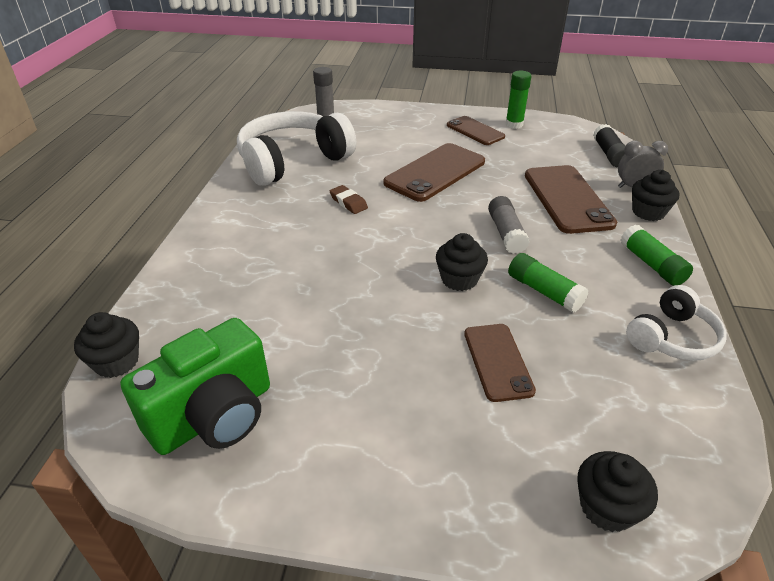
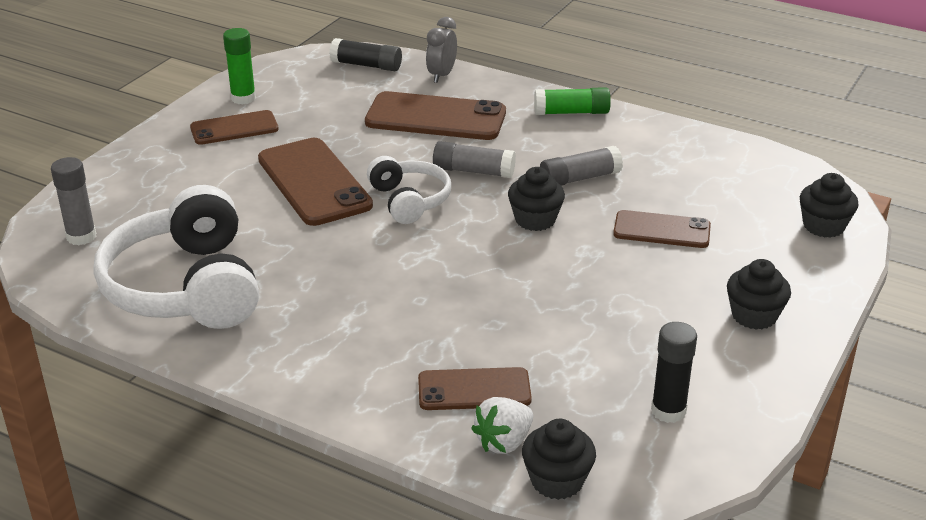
camera: 70 degrees left, 5 degrees down
(160, 324) = (504, 442): none -> white strawberry
(214, 416) = (668, 411): green camera -> black glue stick
(219, 296) = (474, 390): none -> brown phone
(348, 202) = (335, 260): brown eraser -> none
(544, 291) = (579, 178): green glue stick -> grey glue stick
(648, 212) = (490, 84): black cupcake -> black cupcake (754, 316)
(672, 338) = (669, 139): white headphones -> white headphones (409, 201)

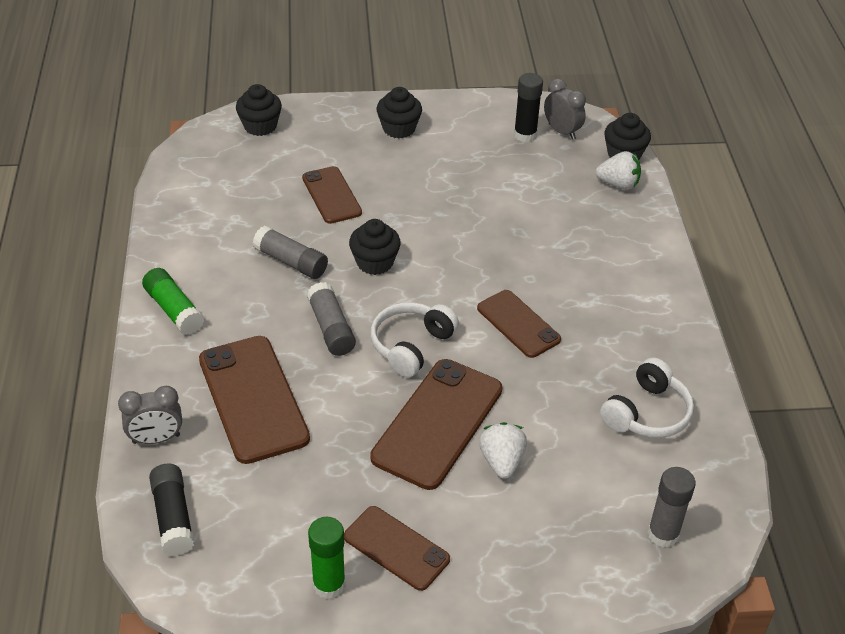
camera: 125 degrees left, 10 degrees up
(186, 287) = (647, 413): white headphones -> white headphones, size x0.55
(242, 195) = (501, 461): none -> white strawberry
(474, 390) = (590, 213): brown phone -> brown phone (518, 324)
(651, 448) = (562, 131): none -> grey clock

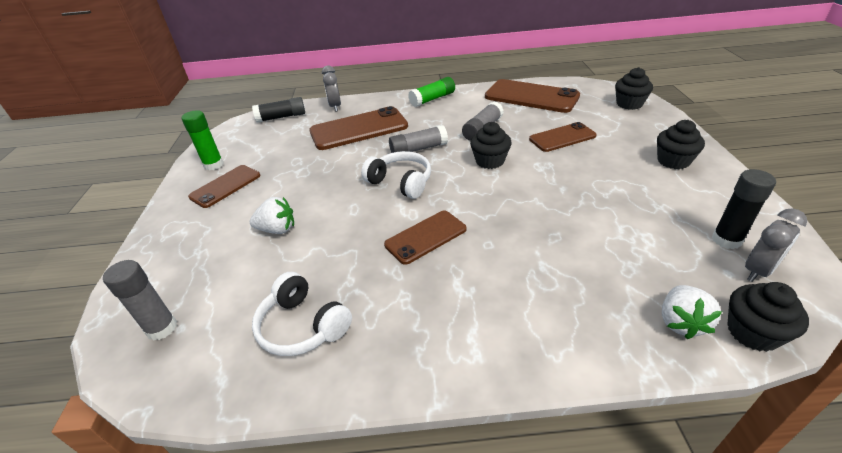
camera: 95 degrees right, 5 degrees down
(437, 423) = (322, 197): brown phone -> brown phone (531, 96)

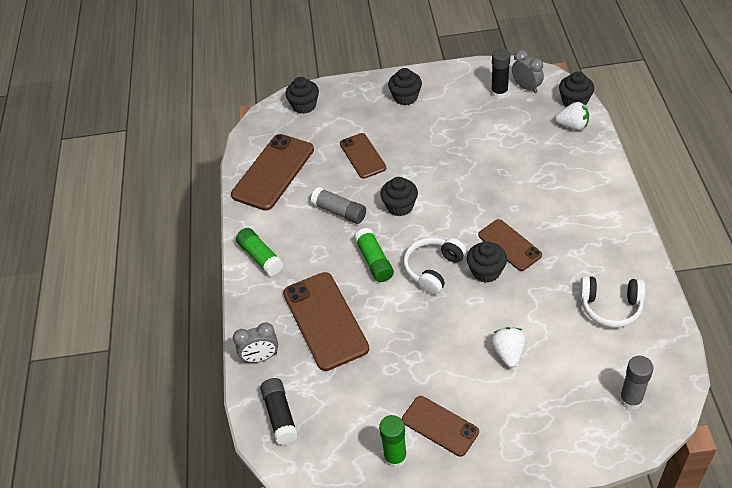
camera: 90 degrees left, 10 degrees up
(302, 326) = (610, 307): white headphones -> white headphones turned 60 degrees clockwise
(389, 217) = (486, 271): none -> black cupcake
(418, 149) = (374, 261): grey glue stick -> green glue stick

